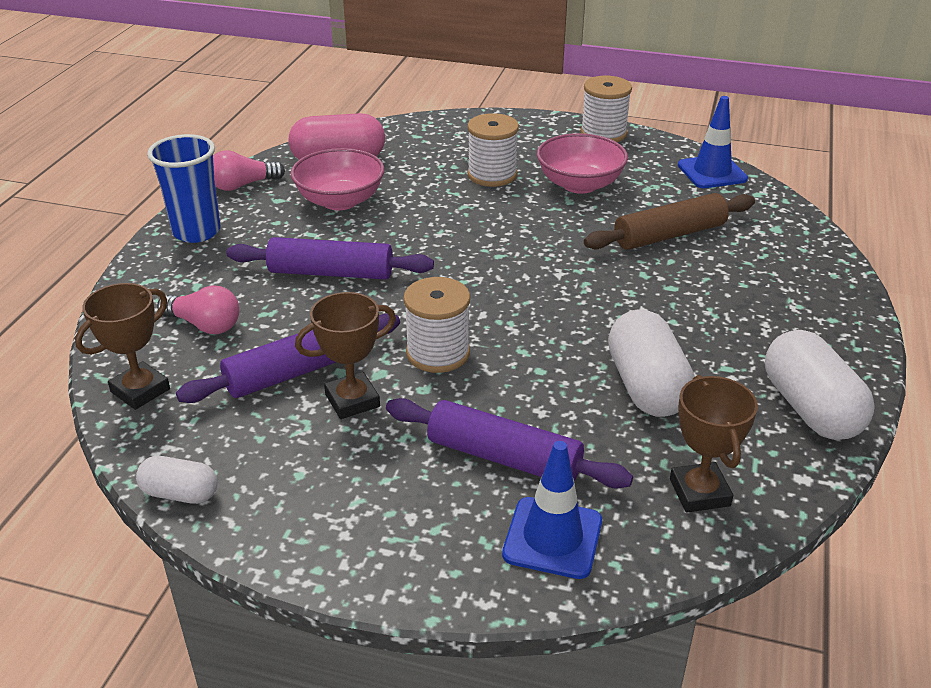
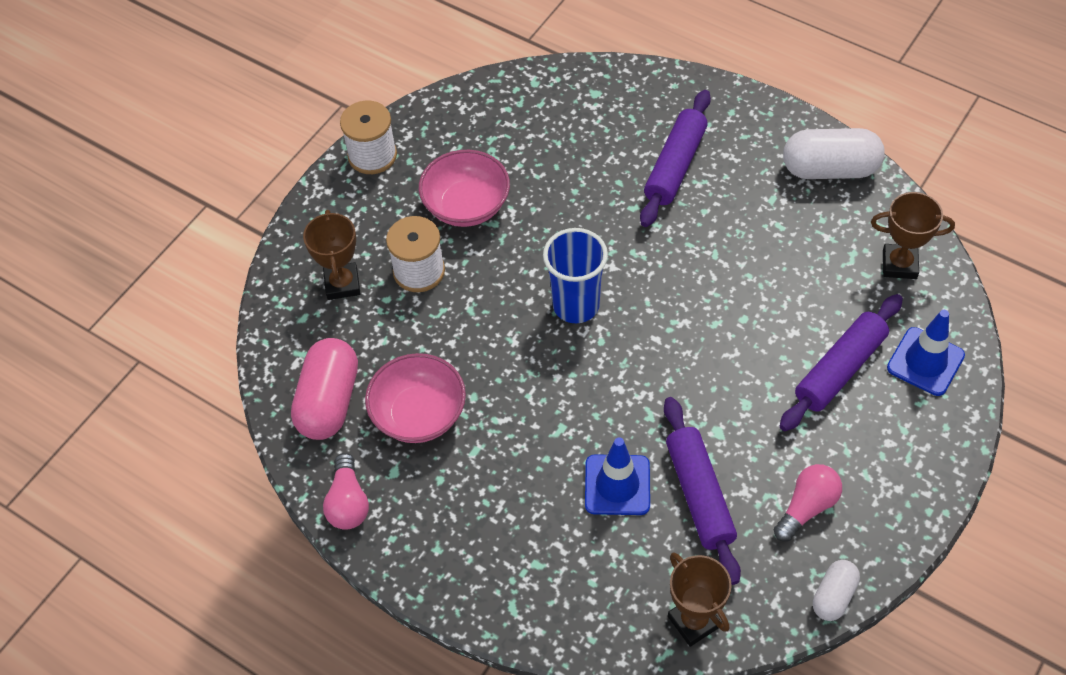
camera: 70 degrees left, 20 degrees up
(196, 232) = (433, 556): blue cup -> blue cup (576, 305)
(204, 325) = (608, 561): pink light bulb -> pink light bulb (807, 507)
(331, 273) = (553, 444): purple rolling pin -> purple rolling pin (675, 166)
(352, 400) = (749, 458): brown trophy -> brown trophy (342, 284)
(438, 353) = (702, 383): white spool -> none
(646, 386) = (781, 256): white capsule -> none
(669, 235) = (580, 169): brown rolling pin -> none
(712, 172) = (484, 100): blue traffic cone -> blue traffic cone (617, 485)

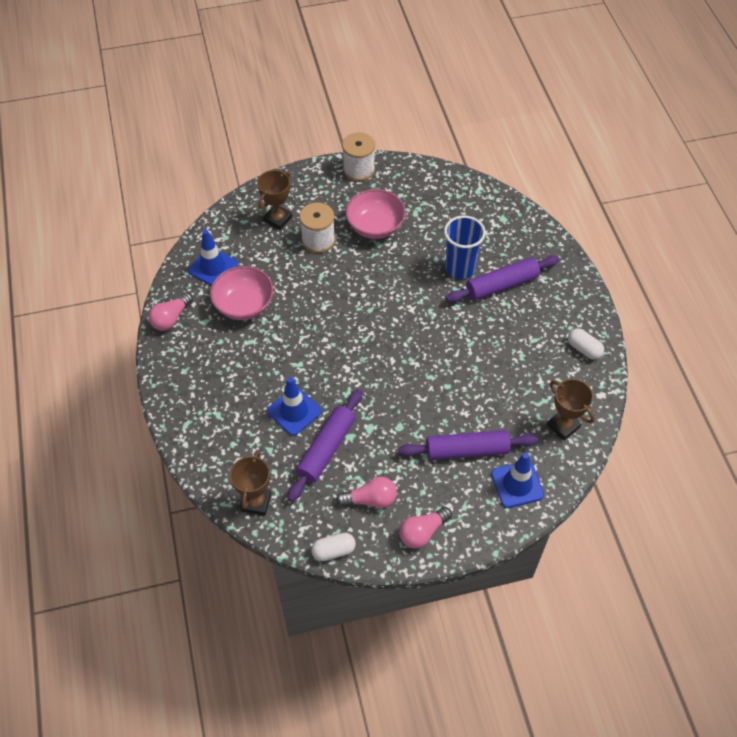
camera: 40 degrees right, 0 degrees up
(329, 401) = (213, 267): pink capsule -> blue traffic cone
(576, 305) = (372, 313): blue cup -> blue cup (460, 268)
(829, 169) = (584, 349): white capsule -> white capsule, size x0.56
(895, 493) = (422, 532): none -> pink light bulb

